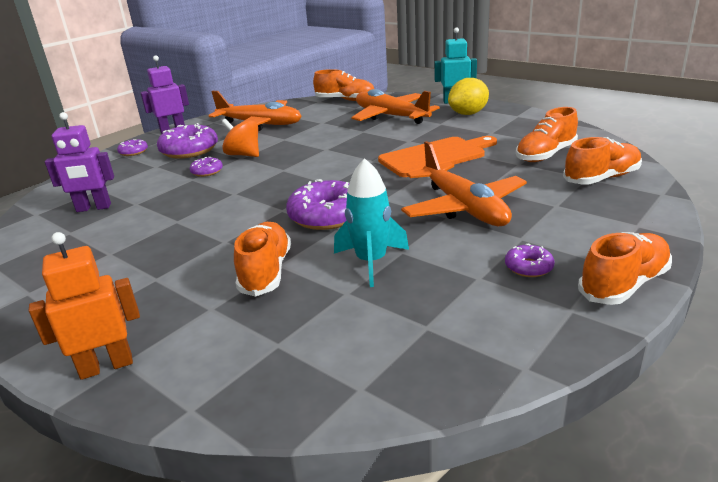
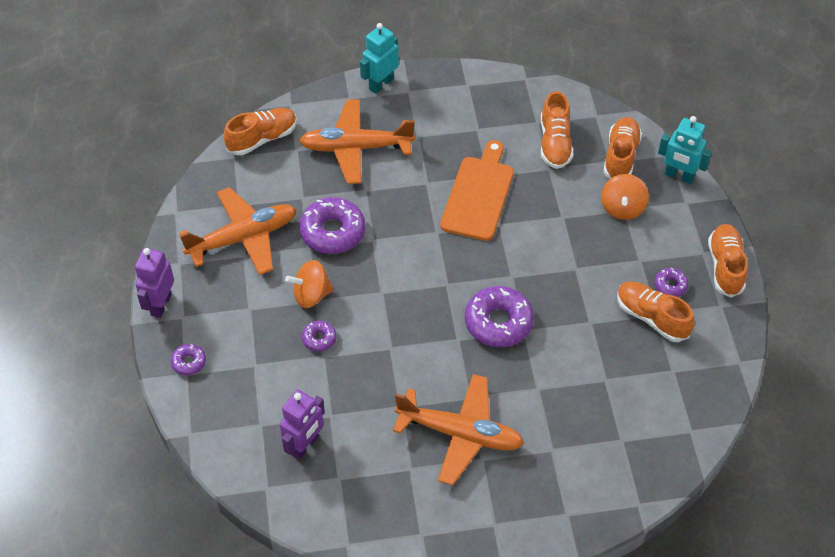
camera: 50 degrees left, 25 degrees up
(106, 366) = (562, 524): orange robot -> none
(189, 150) = (244, 322): purple donut -> purple donut (332, 232)
(266, 272) = (539, 400): orange shoe -> orange shoe (652, 318)
(371, 262) = (586, 345): turquoise rocket -> none
(464, 208) = (574, 251): orange plane -> orange plane (461, 434)
(468, 114) = (421, 104): yellow lemon -> none
(555, 203) = (622, 208): none -> orange spinning top
(653, 208) = (679, 176): none -> turquoise robot

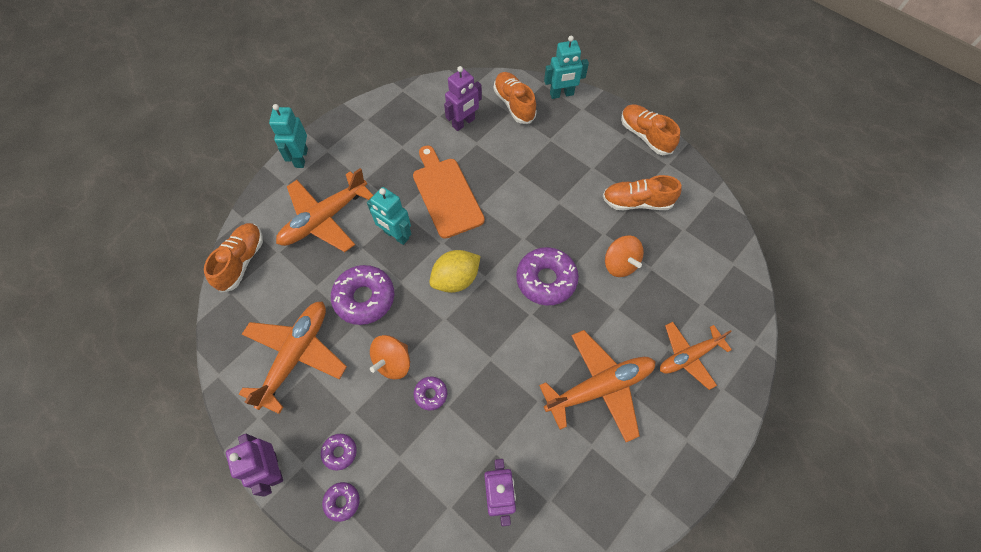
camera: 40 degrees left, 10 degrees up
(403, 200) = (396, 235): none -> turquoise robot
(420, 269) = (456, 279): none -> yellow lemon
(555, 143) = (464, 123): orange shoe -> purple robot
(563, 469) = (688, 356): none -> orange plane
(622, 208) = (548, 139): orange spinning top -> orange spinning top (620, 264)
(670, 286) = (626, 172): purple donut -> purple donut (340, 452)

